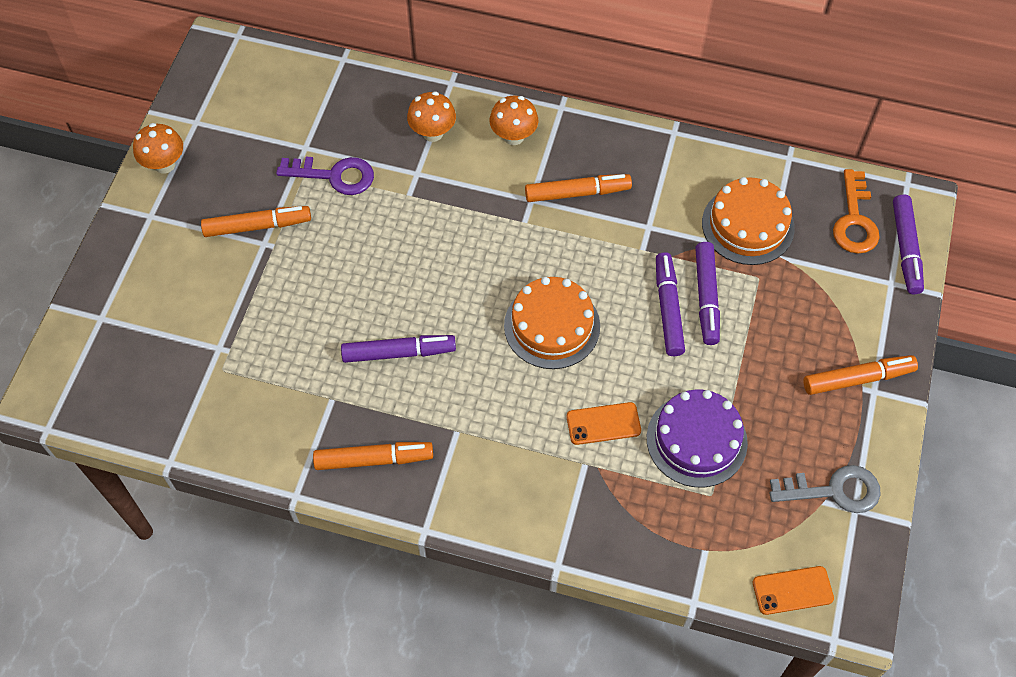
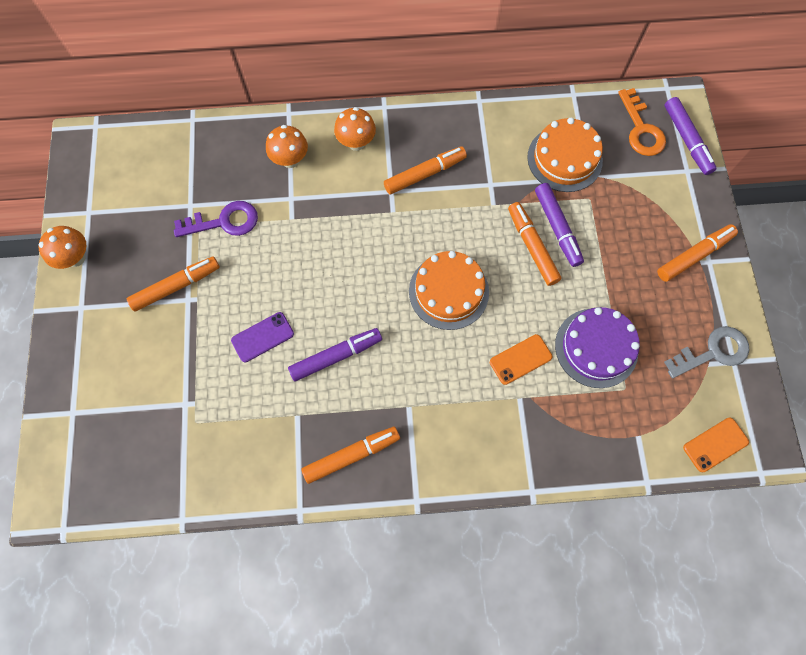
camera: 20 degrees left, 10 degrees up
(328, 307) = (262, 337): none -> purple phone
(668, 308) = (532, 247): purple marker -> orange marker

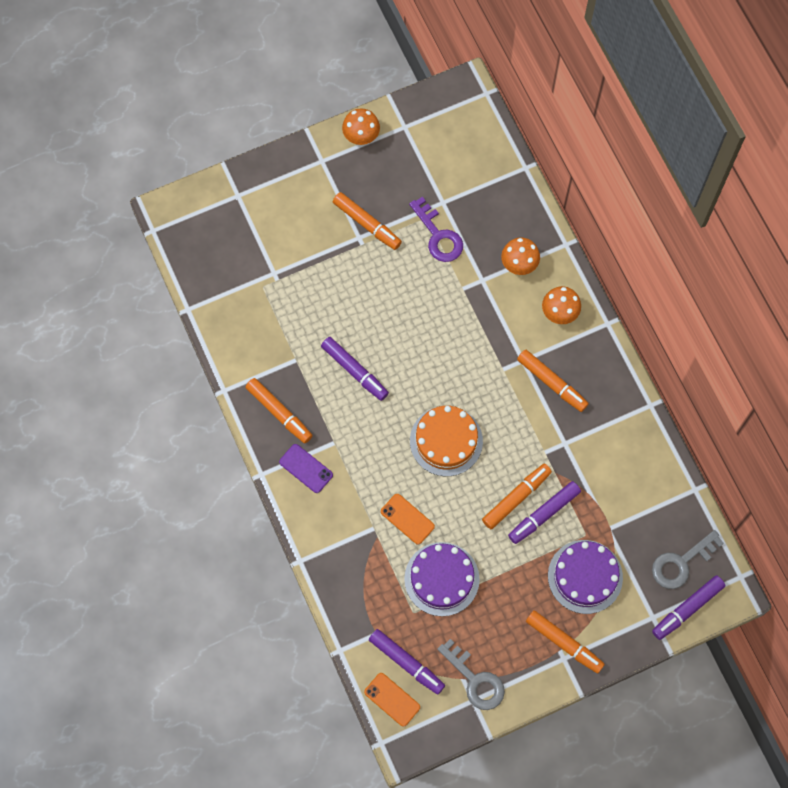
camera: 70 degrees right, 0 degrees up
(262, 337) = (349, 308): purple phone -> purple phone (306, 468)
(564, 159) = (619, 501): orange cake -> none
(631, 214) = (585, 576): none -> purple cake
(641, 129) = (681, 563): orange key -> grey key
(678, 415) = (406, 663): none -> purple marker

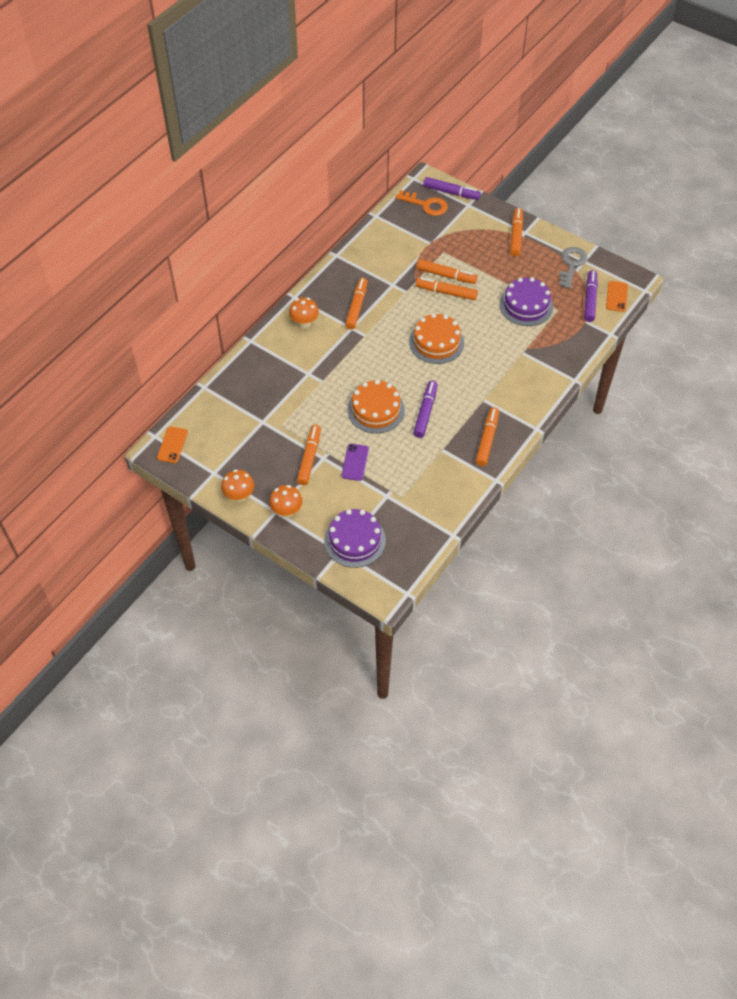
camera: 120 degrees left, 15 degrees down
(306, 468) = (513, 406): purple phone -> purple phone (355, 462)
(389, 322) = (376, 410): none -> orange cake
(407, 519) = (503, 338): orange phone -> orange phone (172, 445)
(438, 236) = (291, 412): purple key -> none
(519, 265) = (283, 358): orange mushroom -> orange mushroom (286, 511)
(544, 514) = (446, 275): purple marker -> orange marker
(585, 576) = (469, 242): purple cake -> purple cake (355, 540)
(681, 563) = (426, 205): grey key -> orange key

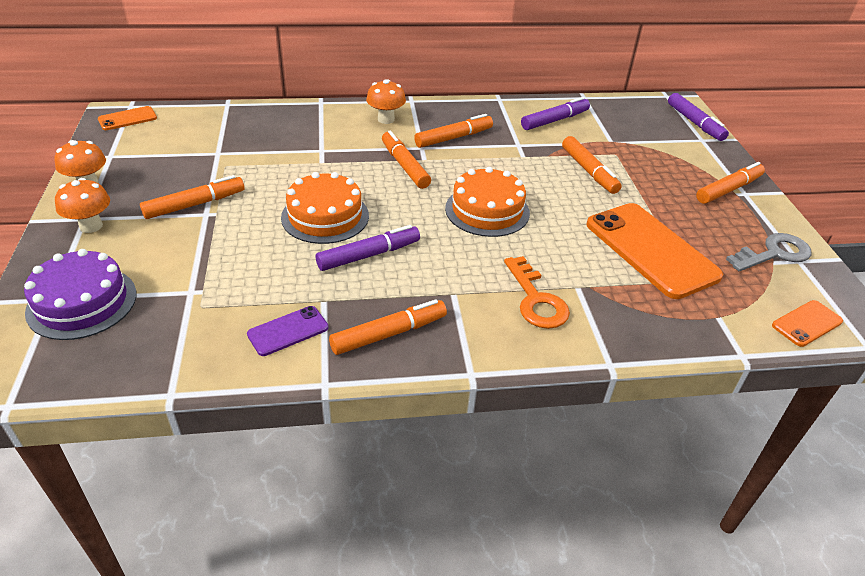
camera: 45 degrees right, 15 degrees down
(355, 462) = (223, 240): purple phone -> purple phone (288, 331)
(426, 205) = (651, 116): orange key -> orange key (536, 300)
(446, 292) = (567, 182): orange marker -> orange marker (405, 166)
(526, 305) = (651, 250): purple cake -> orange phone
(590, 299) = (756, 300): purple marker -> purple marker (554, 120)

